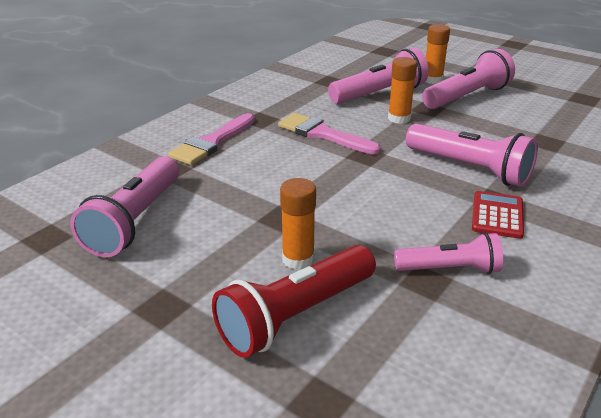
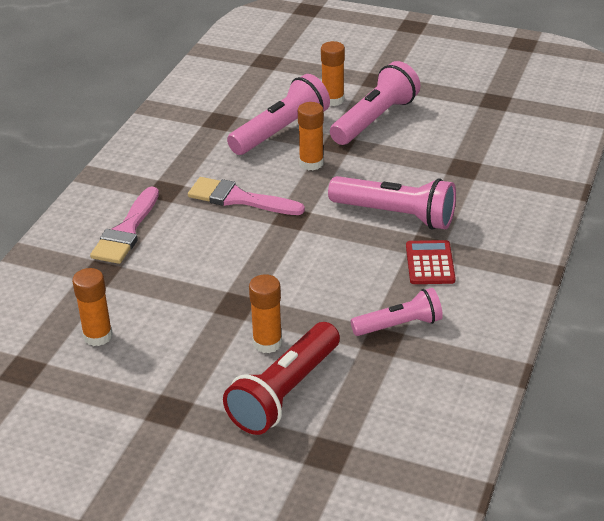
camera: 15 degrees left, 5 degrees up
(135, 221) = (98, 336): pink flashlight -> orange glue stick

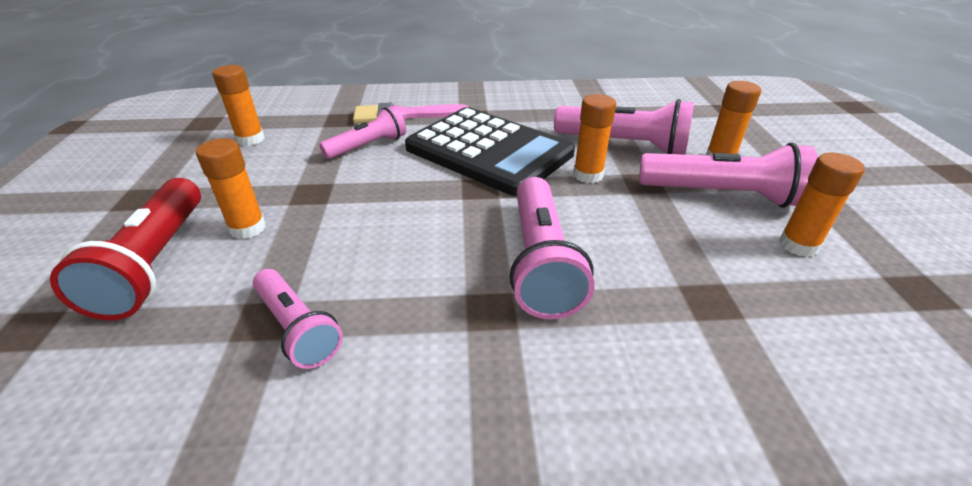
camera: 65 degrees right, 0 degrees up
(176, 262) = (368, 146): none -> pink flashlight
(239, 199) = (489, 151): pink brush -> black calculator
(284, 393) = (155, 263): red flashlight -> red flashlight turned 105 degrees counterclockwise
(430, 263) = (452, 324): red calculator -> none
(439, 117) = (798, 245): none -> orange glue stick

